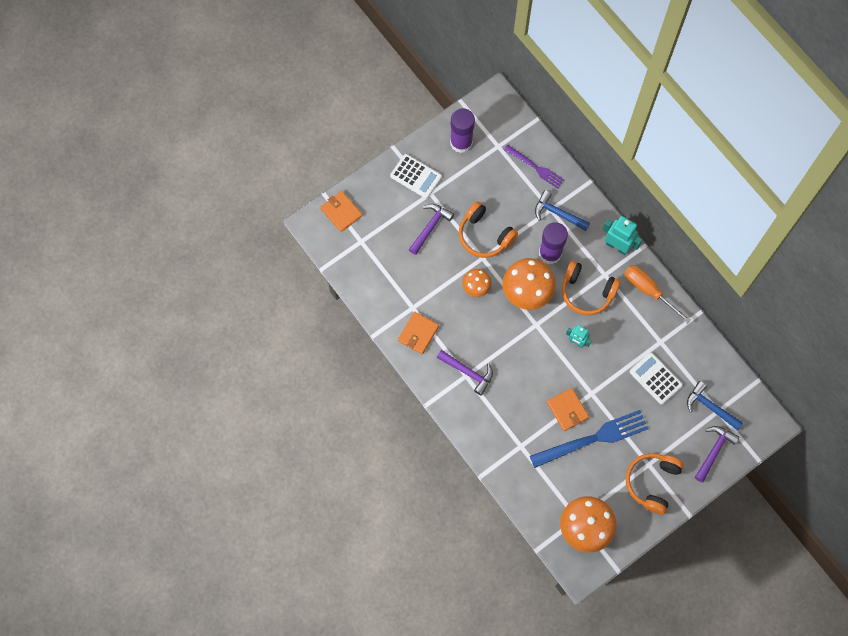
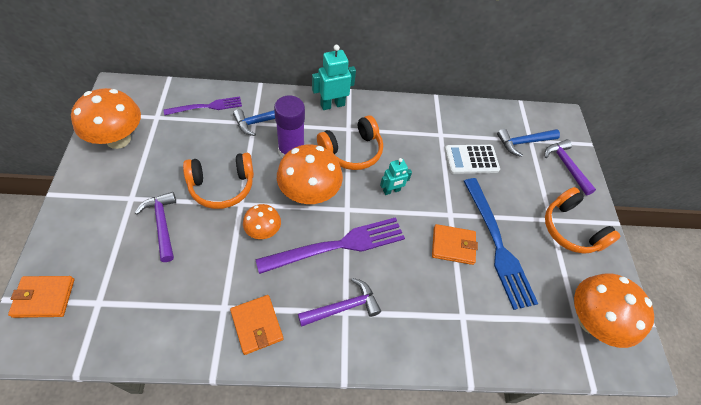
camera: 60 degrees left, 15 degrees down
(416, 176) = (100, 197): white calculator -> none
(461, 142) = (118, 139): purple glue stick -> orange mushroom
(505, 339) = (338, 245): none -> purple fork
(593, 439) = (497, 245): blue fork -> blue fork turned 150 degrees clockwise
(648, 290) = (389, 112): orange screwdriver -> none

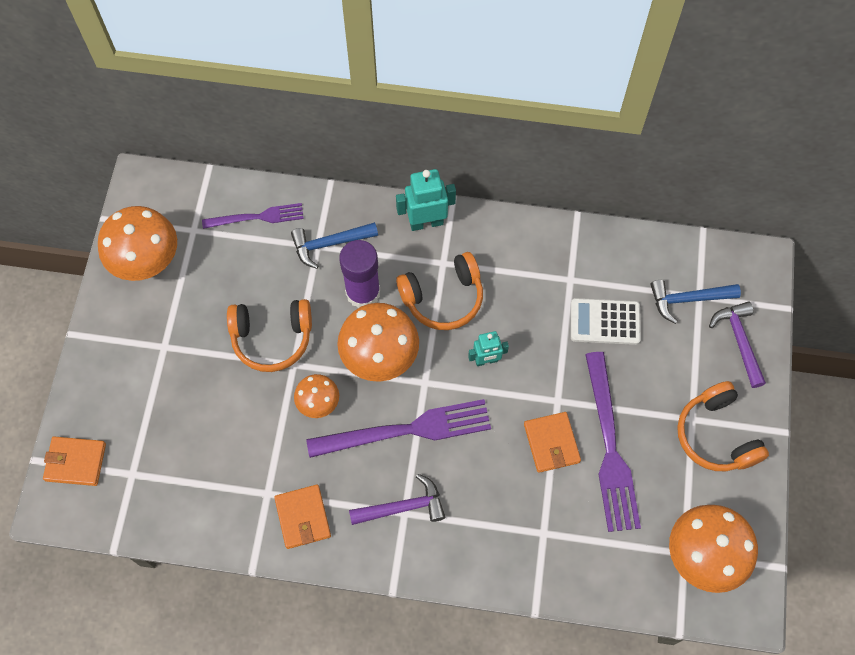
camera: 15 degrees right, 10 degrees up
(162, 224) = (200, 384): purple hammer -> none
(453, 245) = (551, 443): orange wallet -> orange wallet turned 60 degrees clockwise
(497, 245) = (610, 448): blue fork -> purple fork

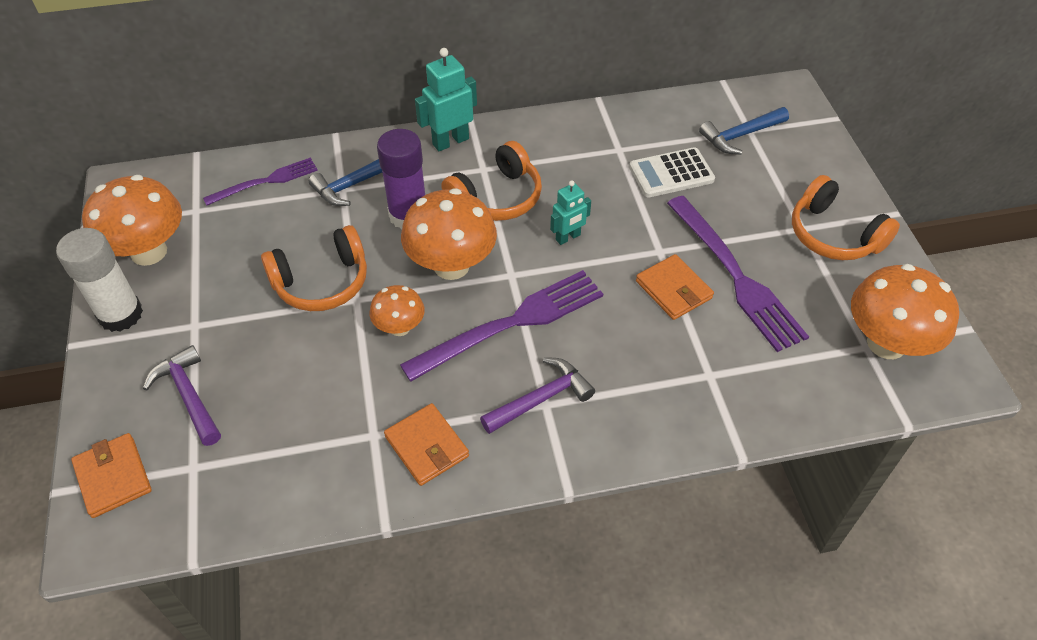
camera: 20 degrees left, 15 degrees down
(75, 462) = (113, 477): orange wallet -> orange wallet turned 75 degrees clockwise
(112, 317) = (120, 314): none -> white glue stick
(739, 341) = (808, 154): purple hammer -> purple hammer (189, 396)

